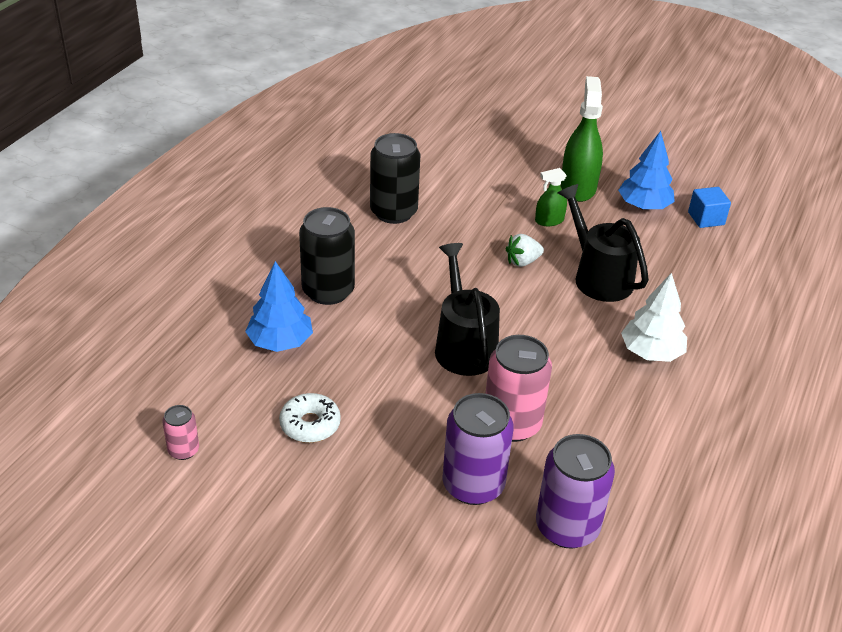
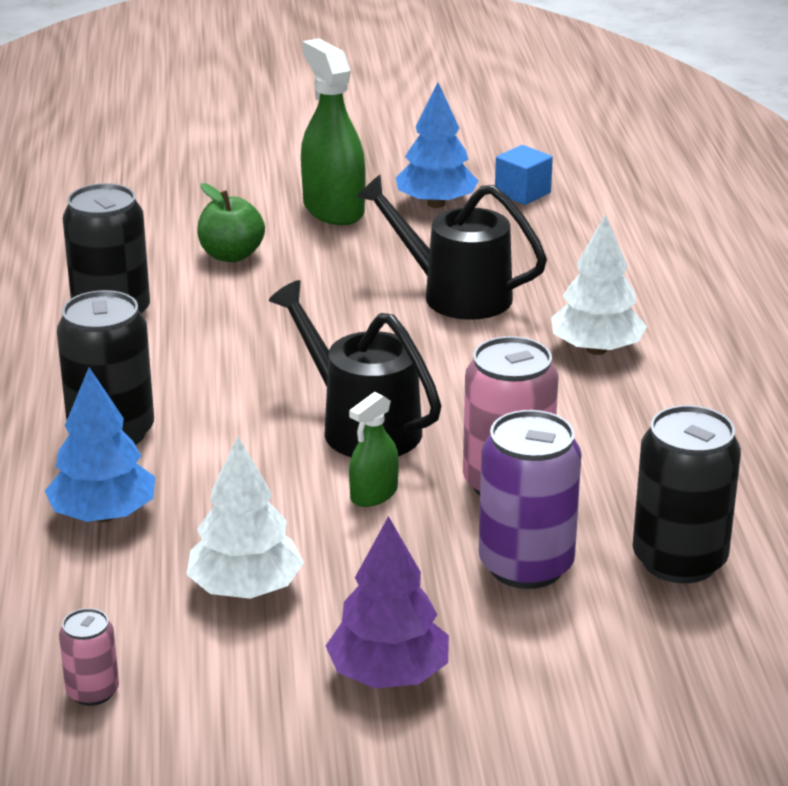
camera: 30 degrees left, 10 degrees down
(310, 424) = (245, 589): white donut -> white tree
(335, 518) = (388, 675): none -> purple tree
(491, 197) = (231, 255): none -> green apple
(522, 262) = (344, 311): white strawberry -> none
(549, 221) = (333, 256): green spray bottle -> green spray bottle (374, 494)
(567, 527) = (679, 560): purple can -> black can

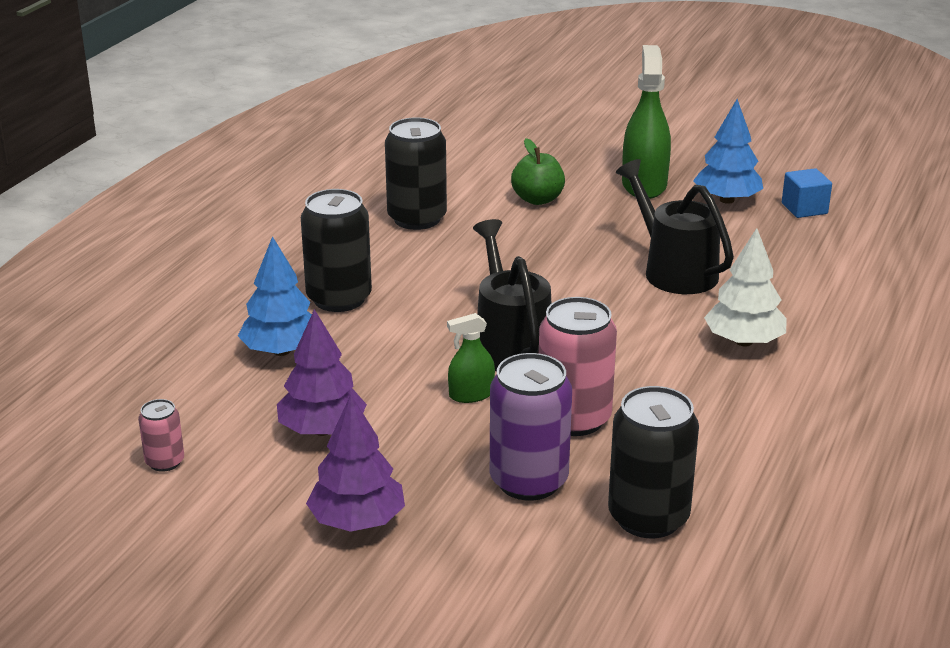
camera: 30 degrees right, 0 degrees up
(245, 589) = (322, 430): white tree -> purple tree

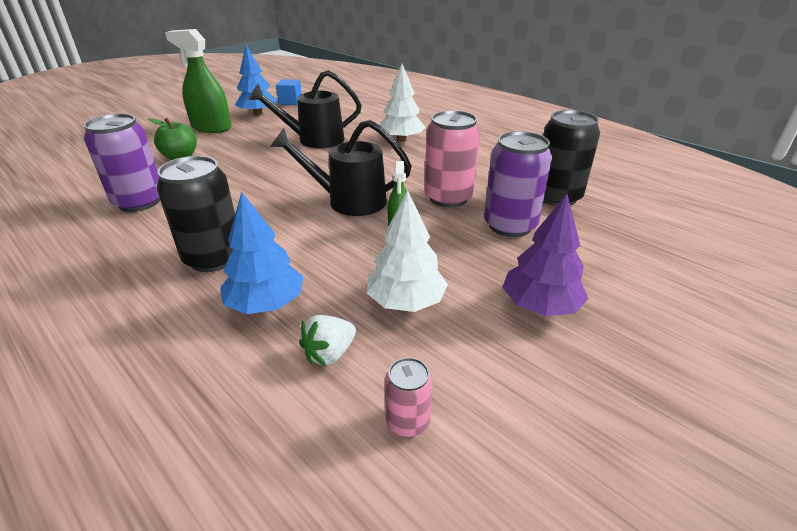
camera: 70 degrees left, 5 degrees up
(228, 404) = (330, 354): none -> white strawberry
(322, 430) = (406, 302): purple tree -> white tree
(417, 218) = (139, 202): black can -> purple can

